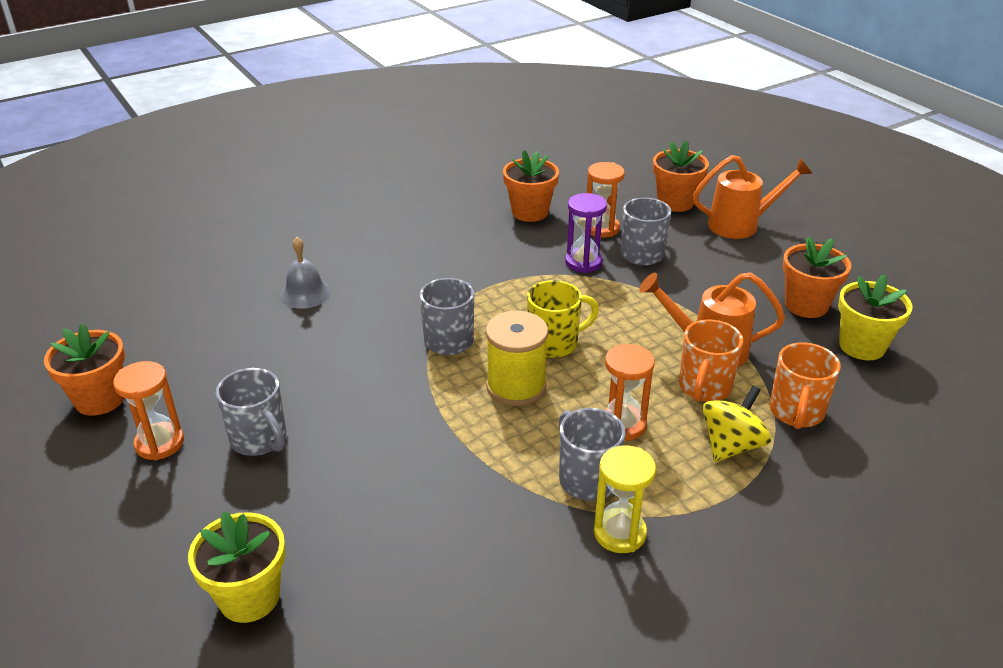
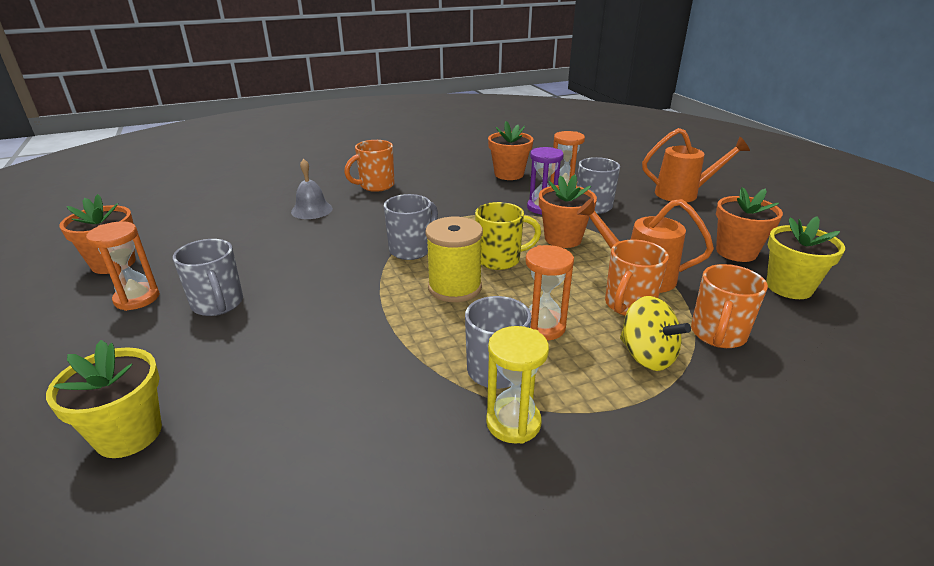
camera: 10 degrees right, 5 degrees down
(370, 246) = (376, 186): none -> orange mug
(675, 202) = (629, 176): orange flower pot -> orange flower pot (563, 239)
(731, 445) = (647, 356): yellow spinning top -> yellow spinning top turned 90 degrees clockwise

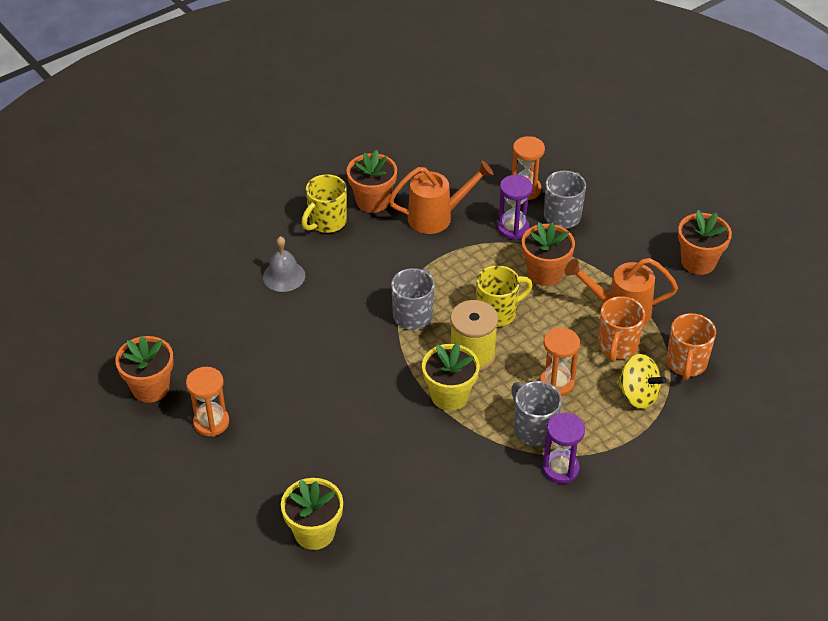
camera: 15 degrees left, 15 degrees up
(218, 304) = (286, 414): grey mug -> none
(376, 186) = (326, 222): orange mug -> yellow mug
(509, 174) = (460, 174): orange flower pot -> orange flower pot (372, 201)
(513, 423) = (560, 469): yellow hourglass -> purple hourglass
(682, 194) = (645, 178): orange watering can -> orange watering can (436, 217)
(789, 287) = (740, 299): yellow flower pot -> yellow flower pot (449, 396)

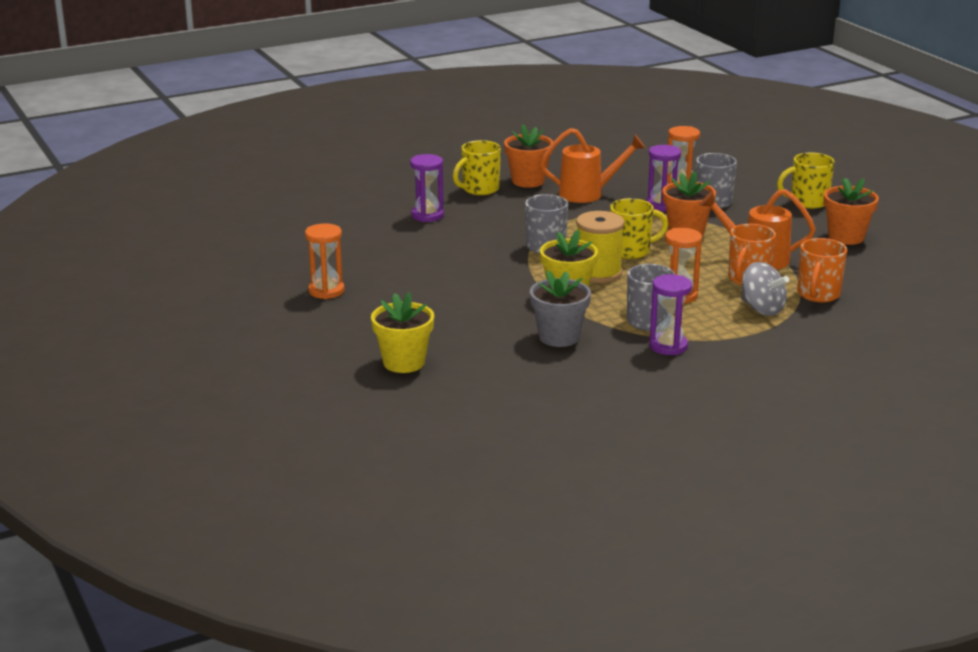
camera: 10 degrees right, 20 degrees down
(150, 388) = (276, 267): orange flower pot -> none
(284, 276) = (427, 215): grey bell -> purple hourglass
(455, 469) = (559, 337): none -> grey flower pot
(637, 395) = (762, 309): yellow spinning top -> grey spinning top
(653, 205) = (807, 202): none -> yellow mug

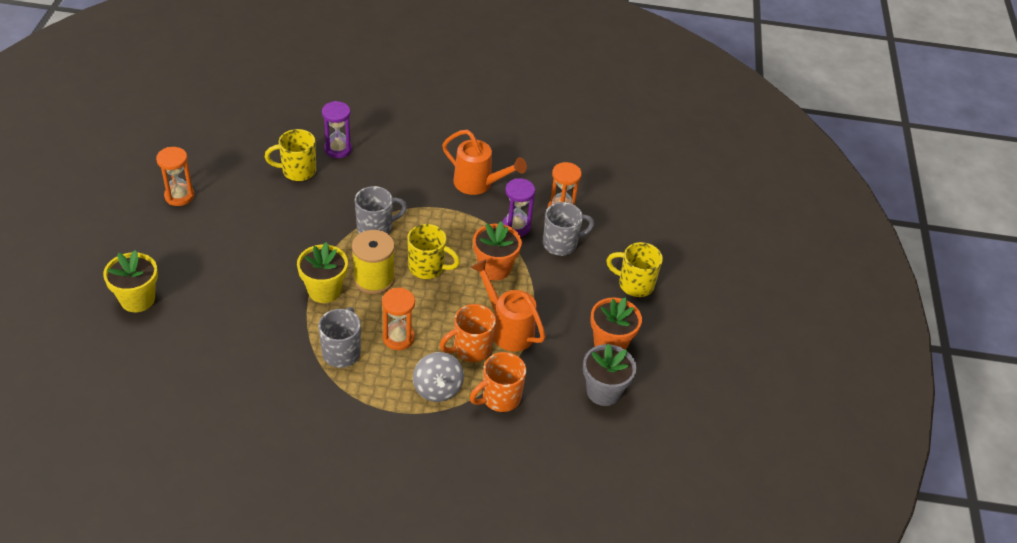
camera: 30 degrees right, 20 degrees up
(479, 189) = (408, 138): yellow mug -> yellow mug (297, 171)
(528, 181) = (454, 146): orange flower pot -> none
(559, 337) = (262, 333): grey flower pot -> grey flower pot (603, 391)
(668, 346) = (321, 388): purple hourglass -> none

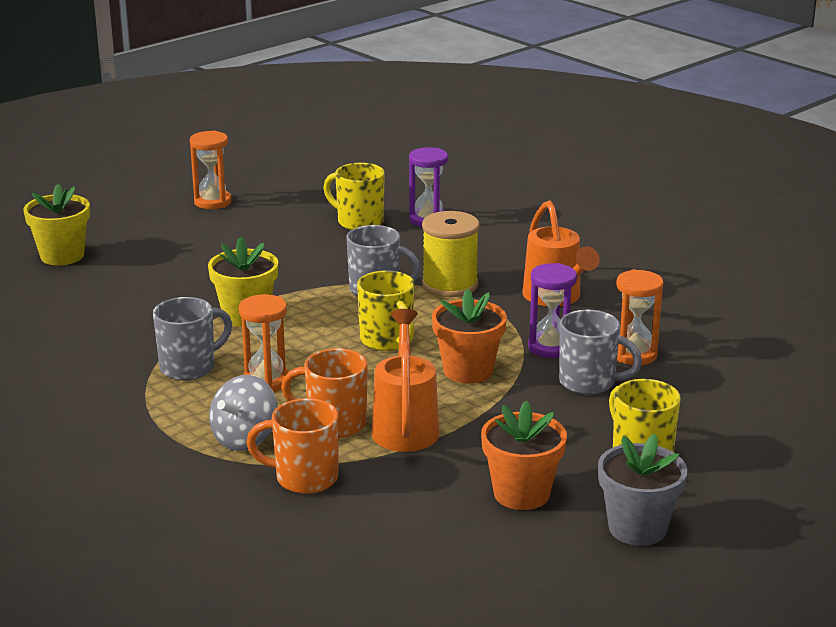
camera: 45 degrees right, 20 degrees down
(374, 279) = (312, 327): yellow spool -> yellow spool (450, 285)
(603, 391) = (445, 532): grey flower pot -> grey flower pot (637, 528)

